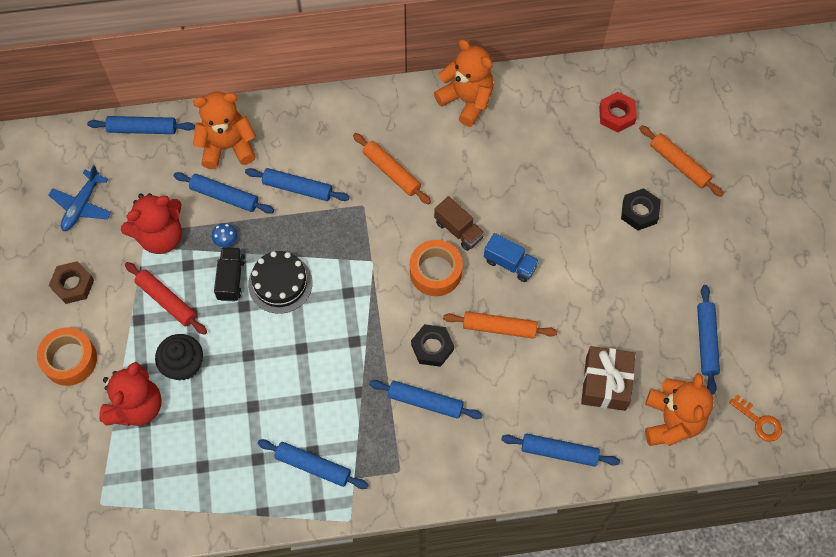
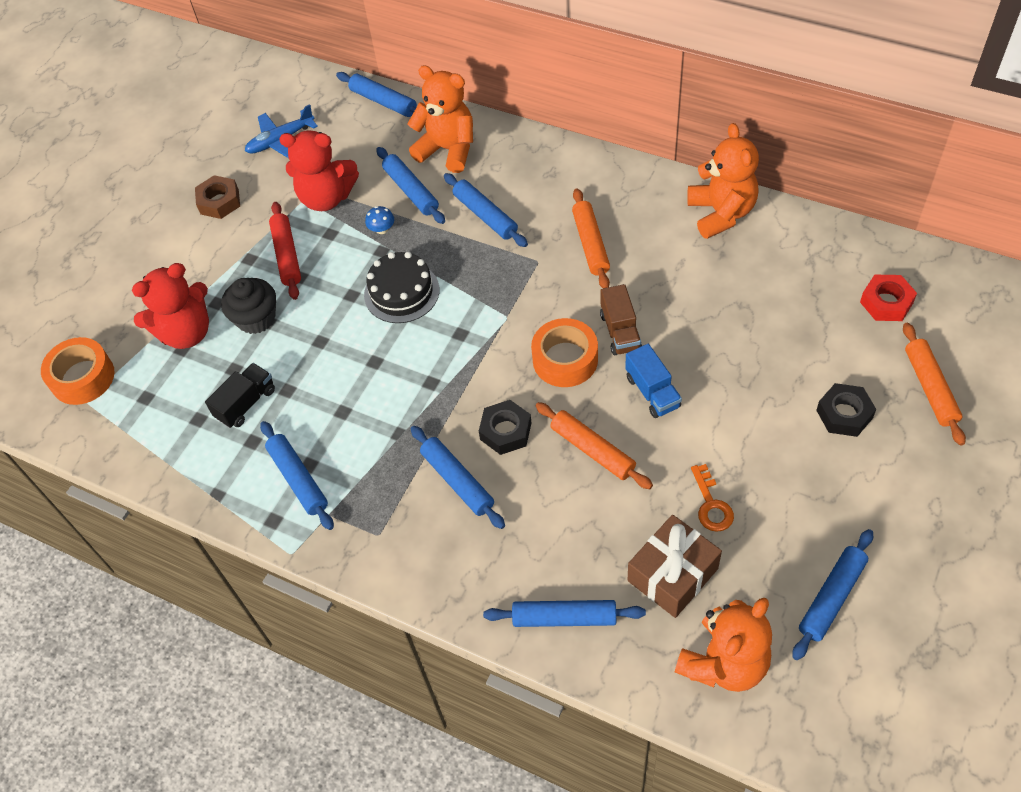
camera: 40 degrees right, 10 degrees down
(70, 360) = (165, 262): orange tape -> orange tape (82, 377)
(231, 279) = (359, 265): black truck -> black truck (246, 403)
(559, 452) = (564, 617): blue rolling pin -> blue rolling pin turned 45 degrees counterclockwise
(759, 422) = (839, 730): orange key -> orange key (711, 504)

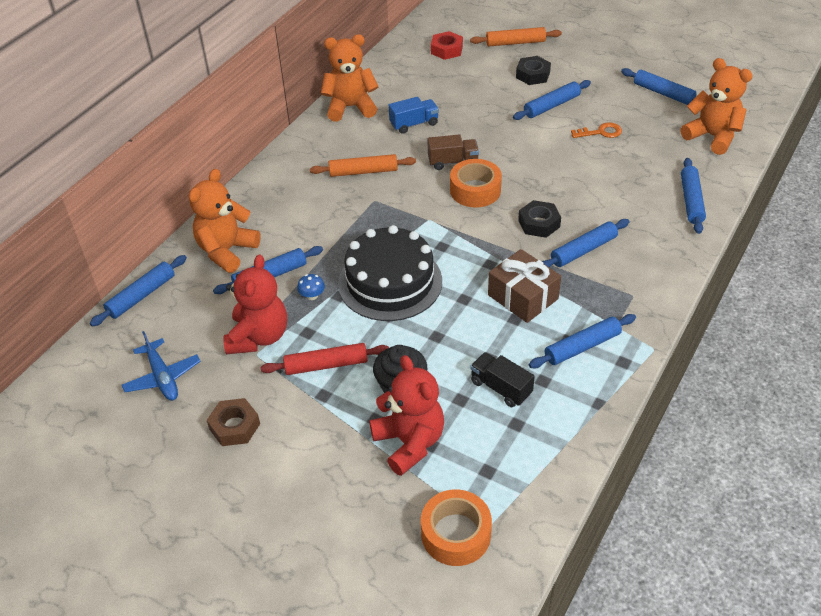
camera: 90 degrees left, 10 degrees down
(401, 292) = (390, 282): black cake -> black cake, size x1.53
(485, 215) = (315, 229): blue rolling pin -> blue rolling pin (551, 106)
(592, 450) = (557, 181): orange rolling pin -> none
(652, 392) = (509, 150): blue truck -> blue truck (414, 124)
(672, 574) = (654, 152): brown gift -> brown gift (523, 297)

